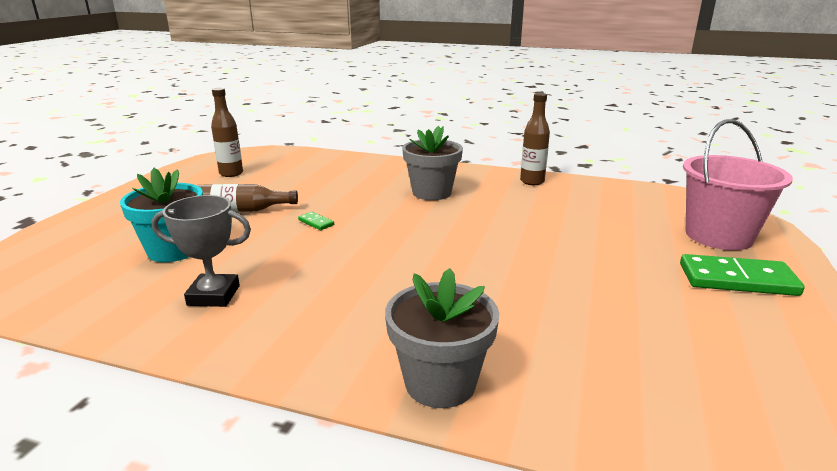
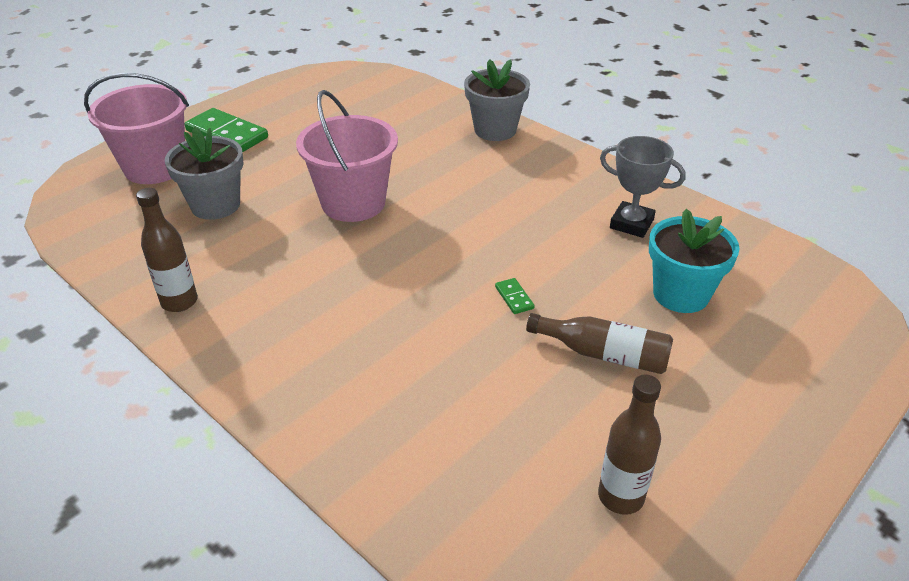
camera: 155 degrees left, 15 degrees up
(431, 193) = (333, 318): grey flower pot -> grey flower pot (215, 205)
(507, 250) = (353, 203): none -> pink bucket

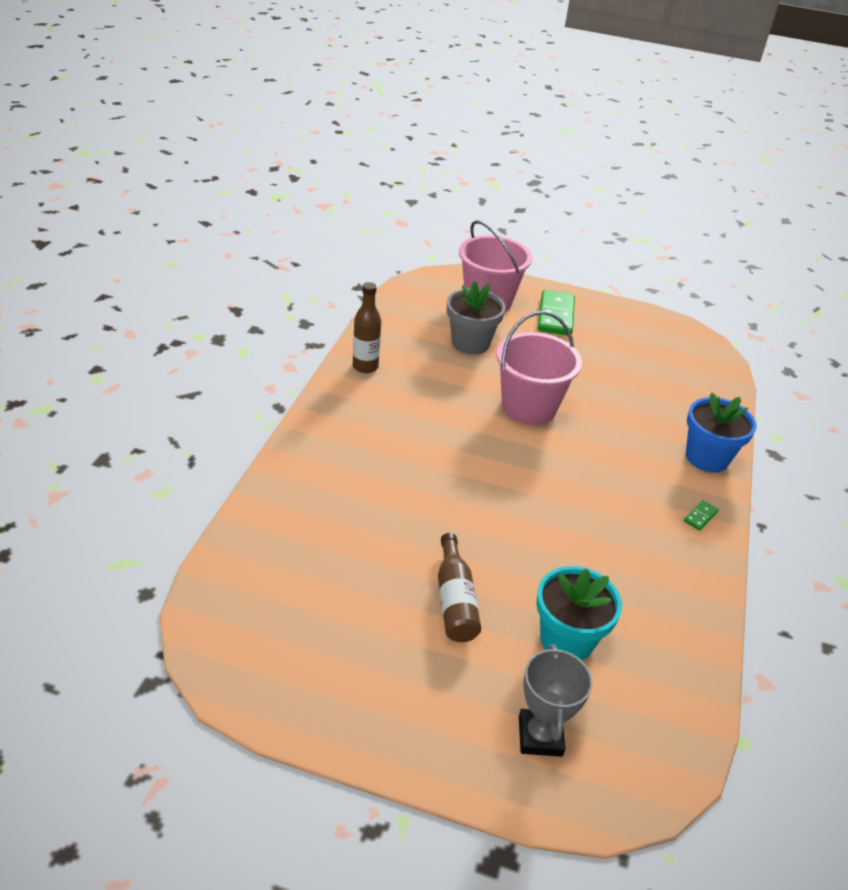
camera: 60 degrees right, 0 degrees up
(495, 130) = (707, 458): grey flower pot -> blue flower pot
(514, 297) = (484, 529): green domino -> green domino (700, 517)
(620, 497) = (314, 639): brown bottle -> none
(631, 224) = (643, 585): grey trophy -> grey trophy (540, 736)

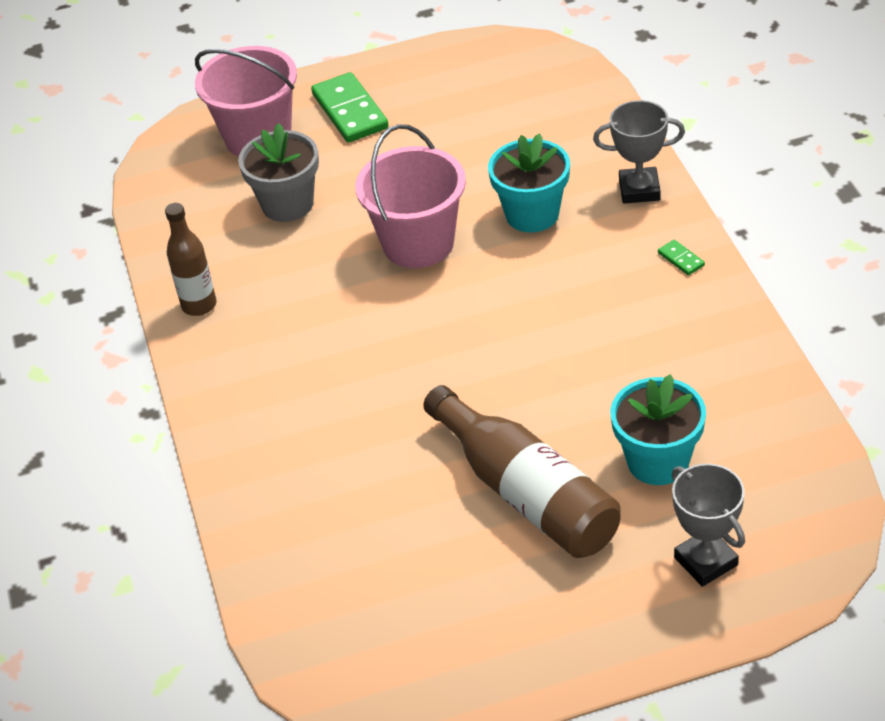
camera: 25 degrees left, 5 degrees up
(455, 600) = (526, 493): brown bottle -> brown bottle, size x1.68
(619, 431) = (532, 214): none -> turquoise flower pot
(700, 517) = (681, 259): green domino -> green domino turned 45 degrees counterclockwise
(707, 458) = (639, 190): blue flower pot -> grey trophy

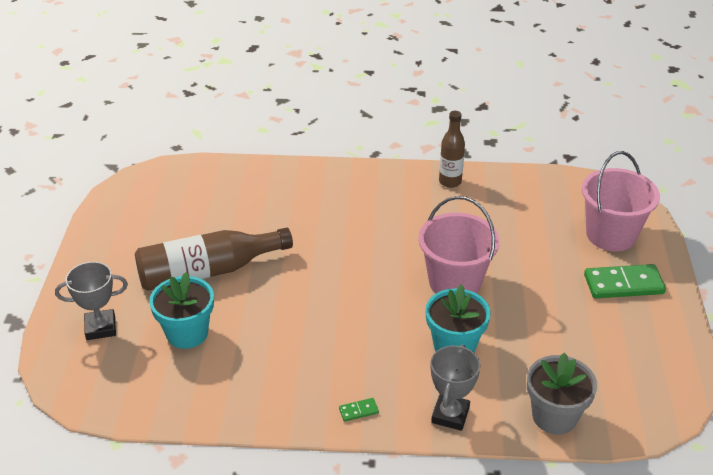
camera: 105 degrees right, 5 degrees down
(287, 204) = (528, 234): grey flower pot -> grey flower pot (554, 416)

